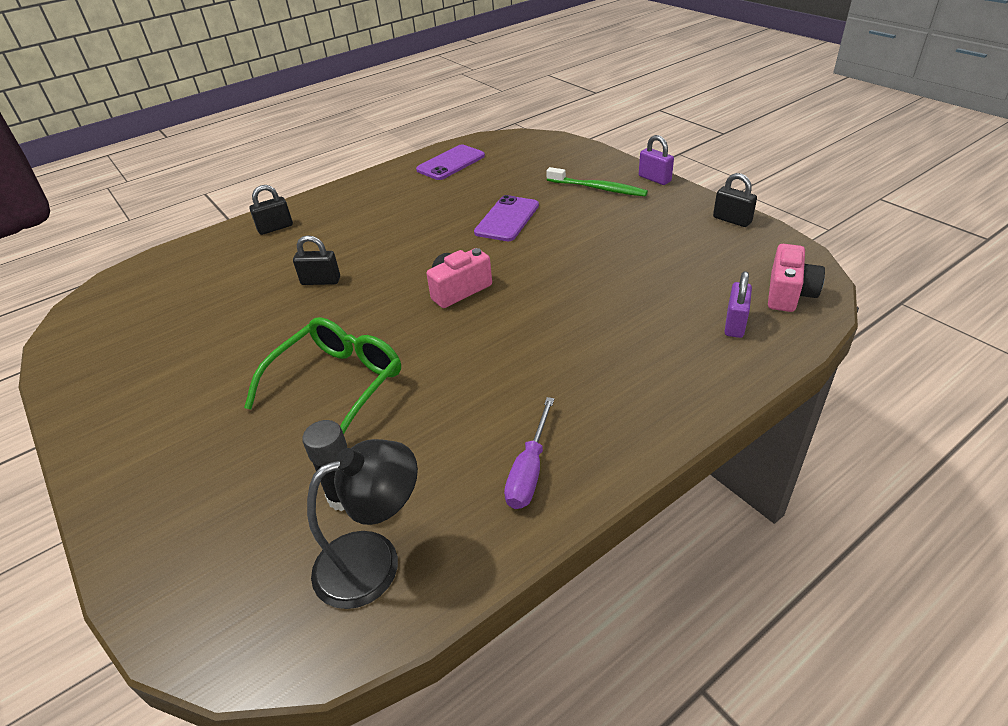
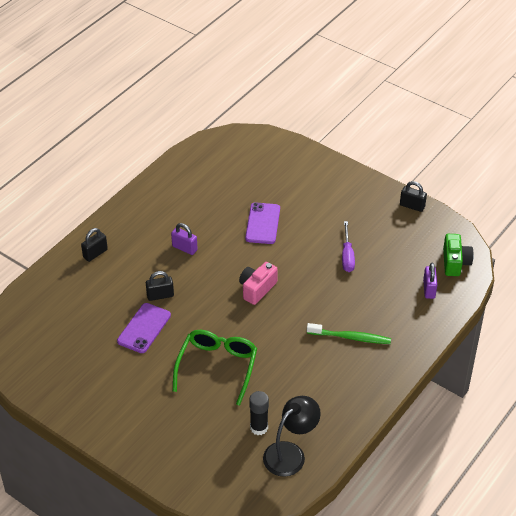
camera: 20 degrees left, 5 degrees up
(451, 163) = (195, 170): purple phone -> purple phone (144, 328)
(529, 470) = (346, 396): purple screwdriver -> purple screwdriver (347, 256)
(598, 188) = (315, 186): green toothbrush -> green toothbrush (350, 337)
(654, 179) = (352, 172): purple padlock -> purple padlock (184, 248)
(789, 293) = (455, 262): pink camera -> green camera

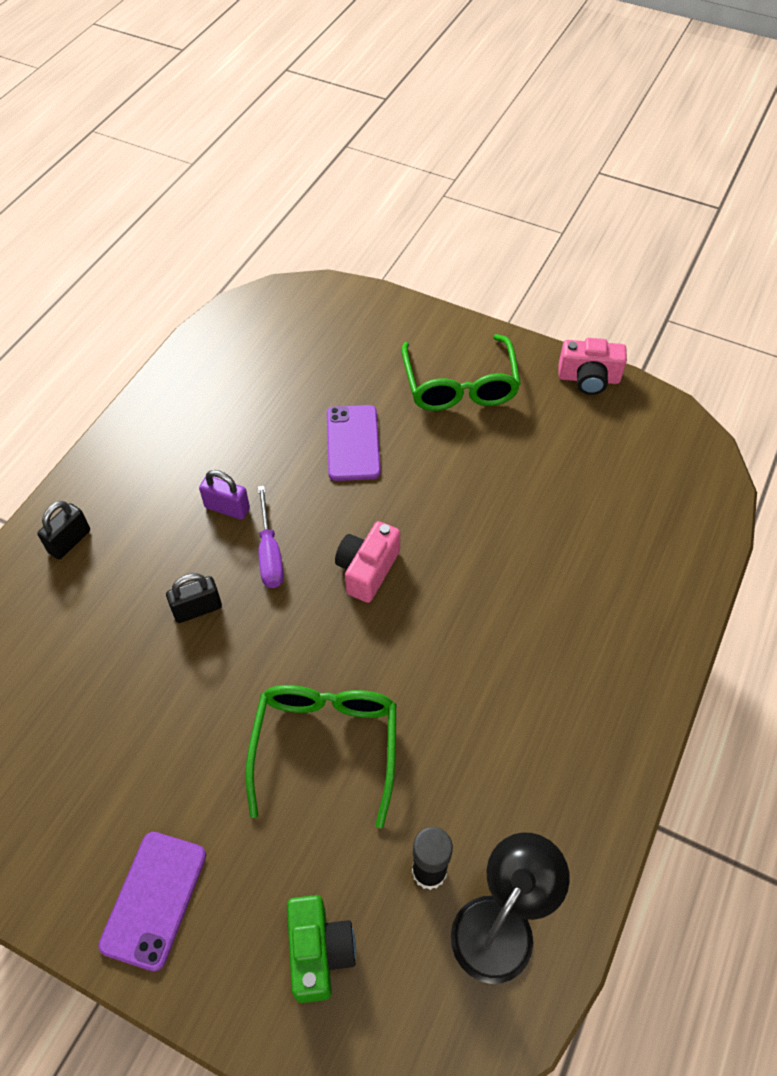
camera: 10 degrees left, 10 degrees up
(144, 328) = (177, 683): purple phone -> purple phone (154, 899)
(333, 200) = (460, 385): none -> green glasses
(347, 256) = (507, 483): purple screwdriver -> purple screwdriver (269, 553)
(350, 337) = (551, 643): green toothbrush -> none
(412, 206) = (588, 378): black padlock -> pink camera
(429, 289) = (658, 526): purple padlock -> none
(455, 262) = (686, 470): green camera -> green camera (319, 952)

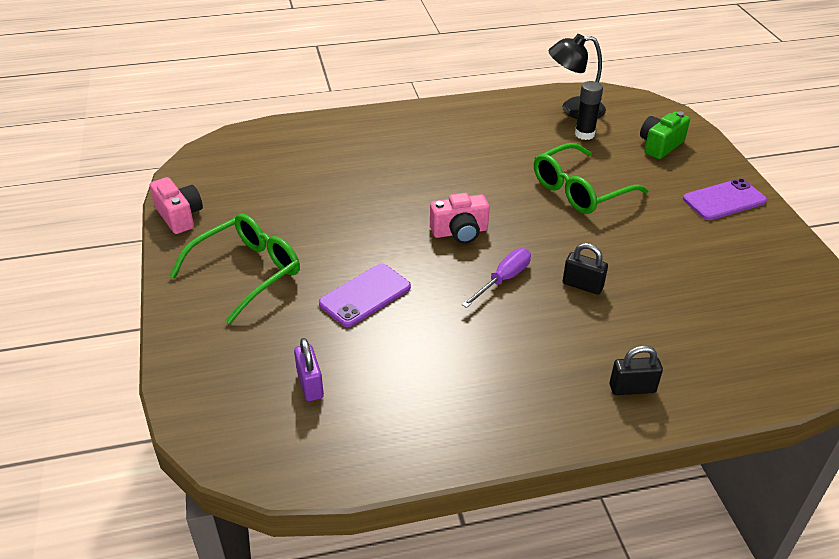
camera: 130 degrees left, 15 degrees down
(227, 508) = (497, 323): purple padlock -> purple padlock (310, 384)

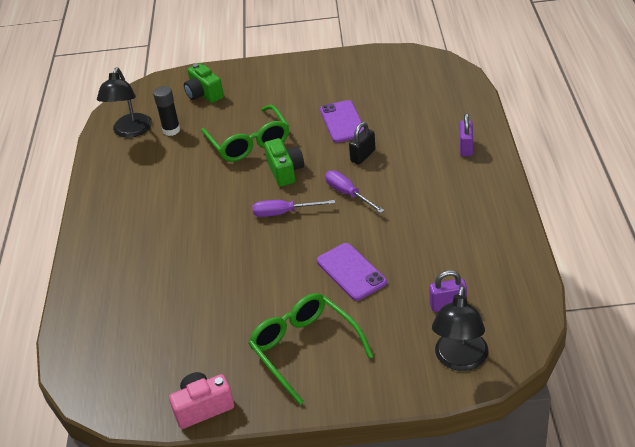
camera: 75 degrees left, 0 degrees up
(218, 400) = (460, 360): none -> black lamp
(460, 232) = (284, 213): pink camera -> purple screwdriver
(534, 224) = (285, 171): none -> green camera
(632, 388) = (466, 148): black padlock -> purple padlock
(724, 200) = (284, 77): purple phone -> purple phone (342, 122)

